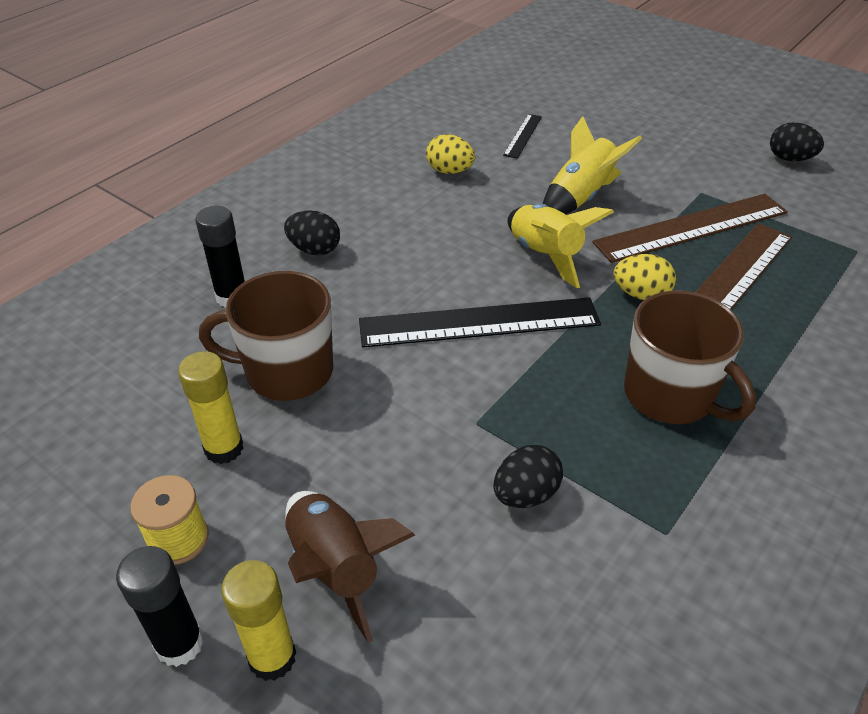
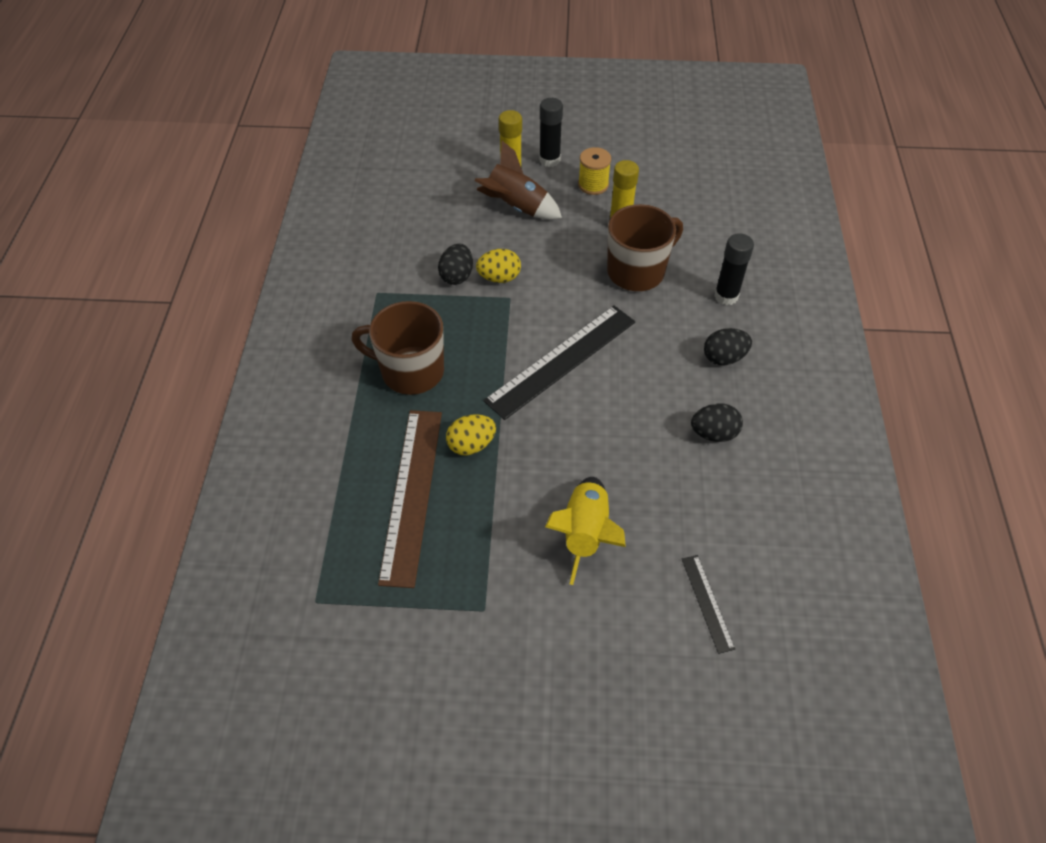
camera: 145 degrees right, 10 degrees up
(449, 171) = (720, 502): yellow egg -> yellow egg (499, 278)
(545, 255) = (564, 445): yellow rocket -> none
(691, 227) = (470, 549): brown ruler -> none
(790, 159) = (417, 739): black egg -> black egg (713, 433)

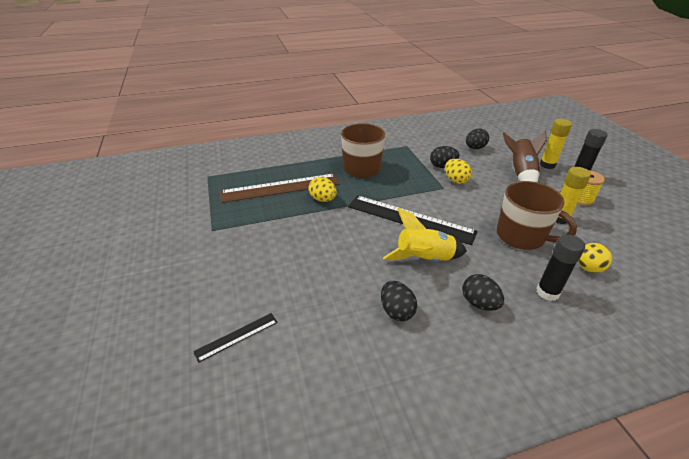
camera: 70 degrees right, 15 degrees down
(429, 220) = (475, 148): none -> black egg
(585, 533) = (277, 259): yellow rocket -> yellow rocket (424, 259)
(704, 246) = (588, 268): none -> yellow ball

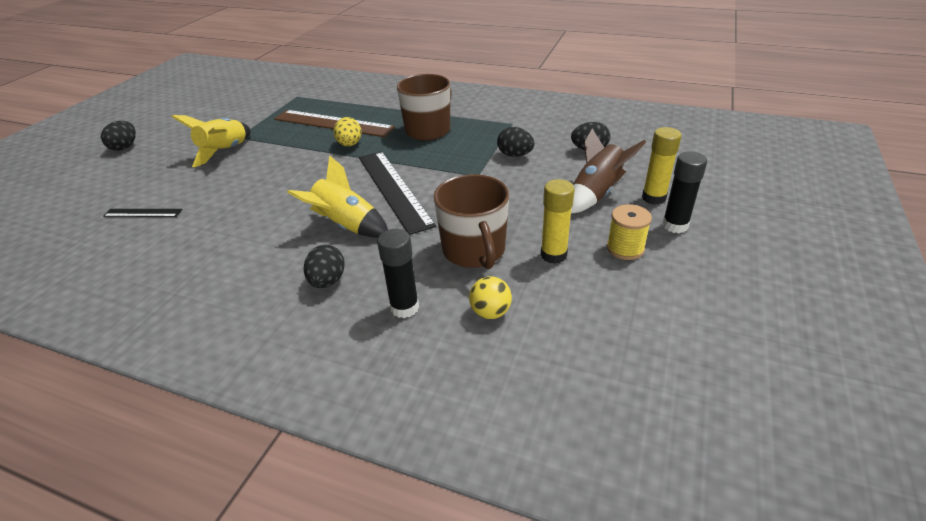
camera: 40 degrees right, 0 degrees up
(222, 247) = (225, 152): none -> yellow rocket
(396, 311) = (258, 251): black egg -> black egg (125, 147)
(455, 180) = (503, 173): yellow egg -> none

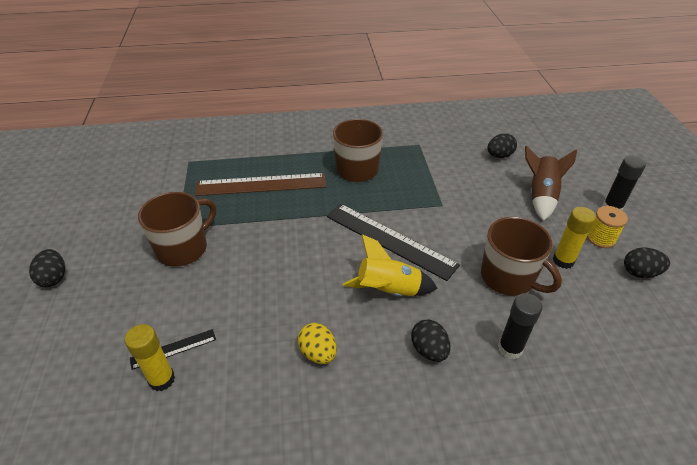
camera: 30 degrees left, 5 degrees up
(225, 152) = (183, 248): yellow rocket -> brown mug
(350, 144) = (302, 204): yellow egg -> yellow egg (318, 353)
(490, 312) = (569, 327): yellow ball -> none
(515, 155) = (451, 176): black egg -> black egg (640, 273)
(653, 198) = (579, 188): yellow glue stick -> yellow glue stick (162, 379)

